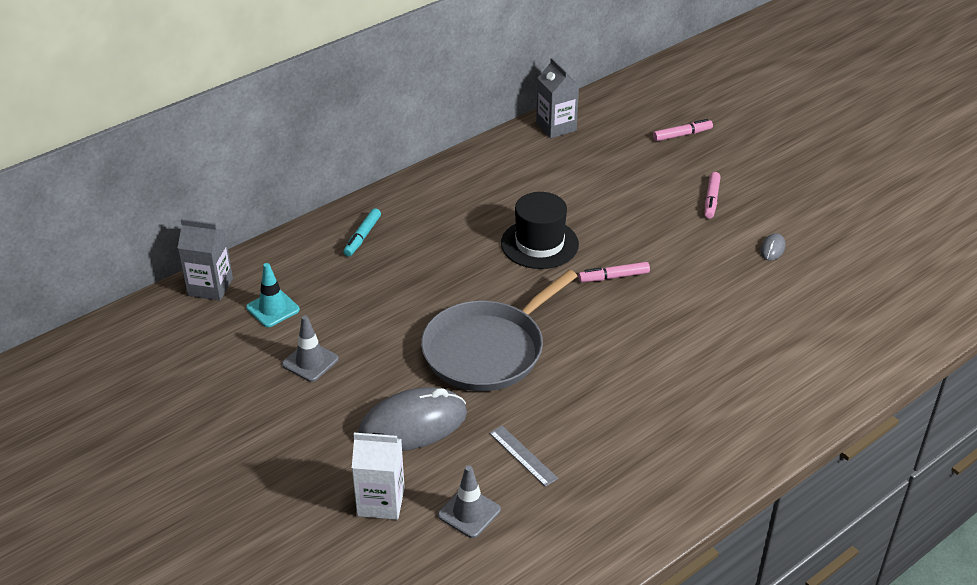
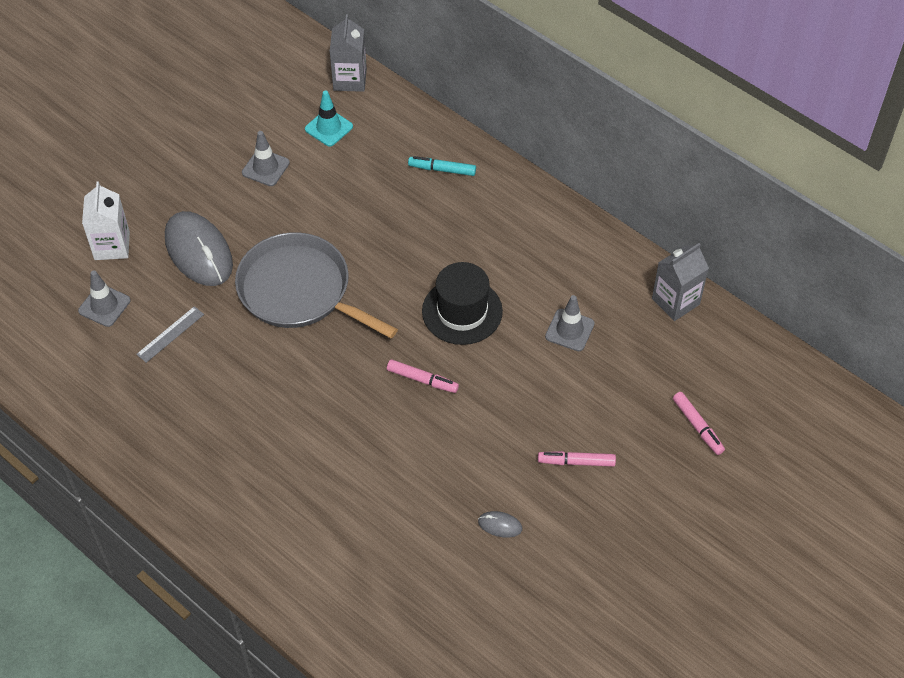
camera: 80 degrees right, 15 degrees up
(574, 185) = (569, 330): none -> grey traffic cone
(613, 277) = (422, 380): pink marker -> pink marker turned 135 degrees clockwise

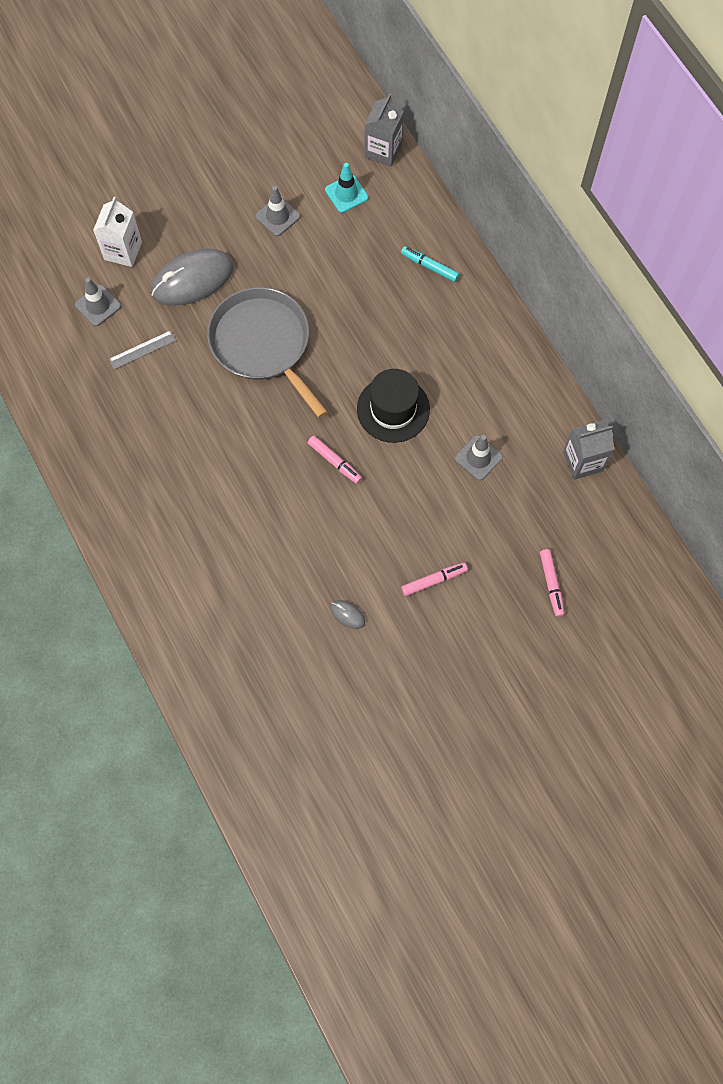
camera: 20 degrees right, 15 degrees up
(199, 252) = (192, 280): grey mouse -> grey mouse turned 75 degrees clockwise
(576, 462) = (434, 580): pink marker -> pink marker turned 135 degrees clockwise

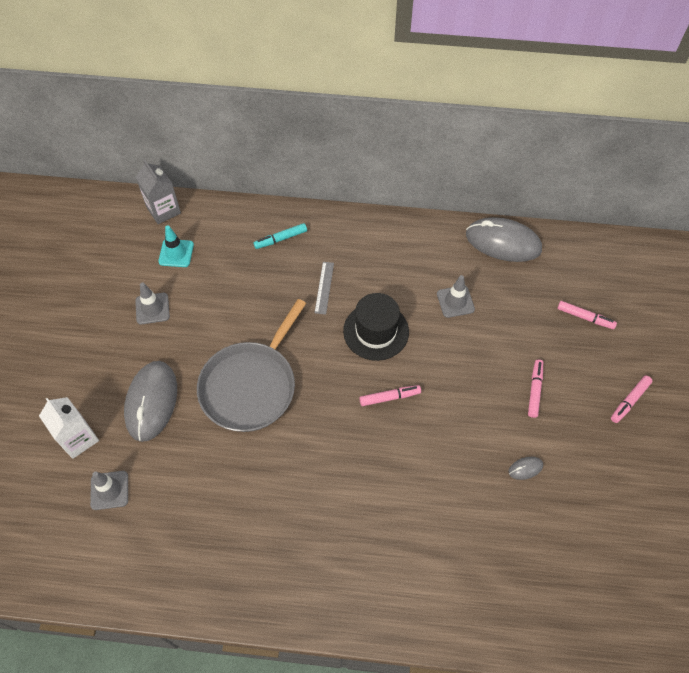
camera: 55 degrees left, 10 degrees down
(142, 350) = (180, 480): grey ruler -> grey ruler (324, 287)
(263, 344) = (251, 386): grey pan -> grey pan turned 60 degrees counterclockwise
(485, 671) = (629, 401): none -> pink marker
(582, 461) = (503, 242): grey carton -> grey mouse

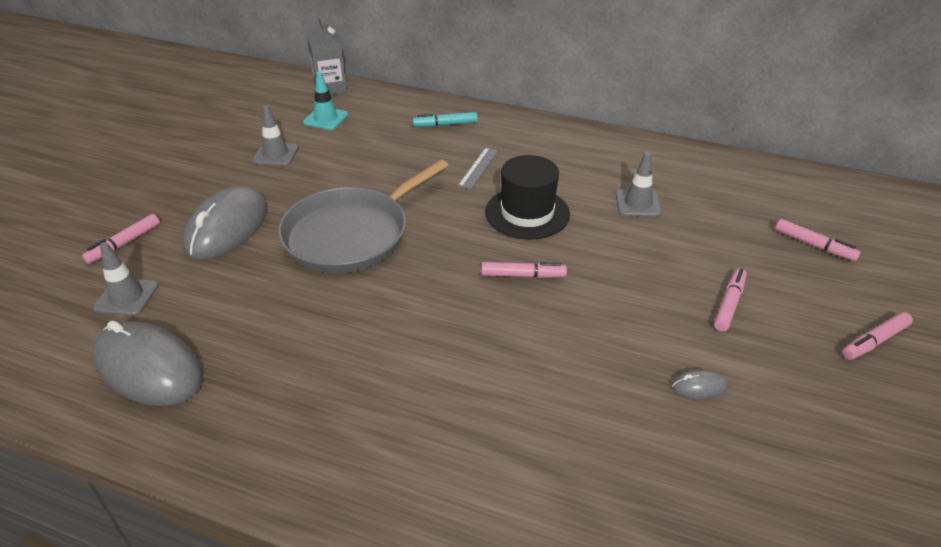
camera: 15 degrees right, 20 degrees down
(78, 438) = (124, 244): white carton -> pink marker
(503, 242) = (712, 164): grey mouse -> grey mouse (149, 368)

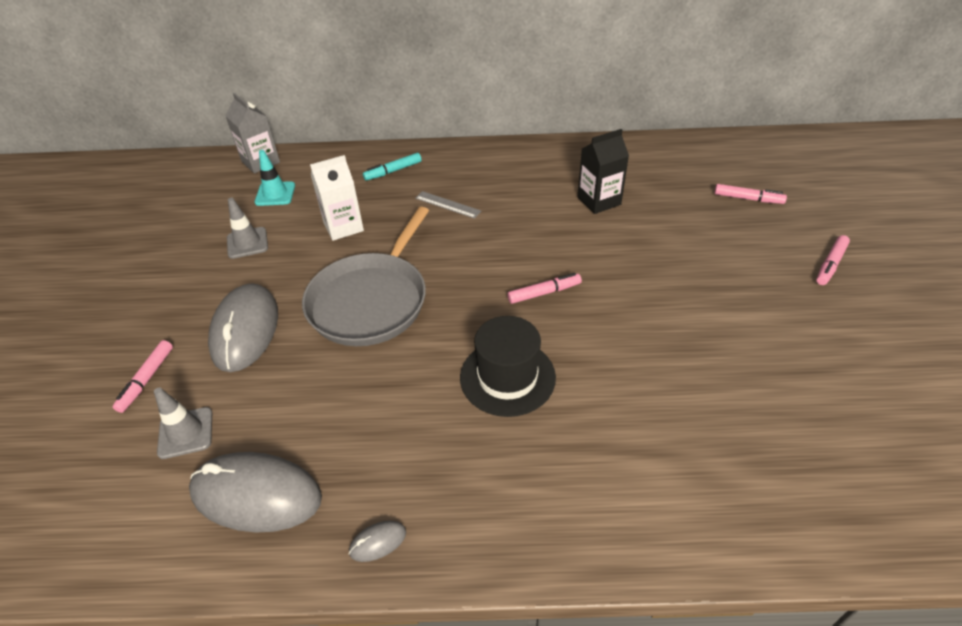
camera: 20 degrees left, 5 degrees up
(368, 162) = (343, 226): none -> white carton
(478, 168) = (447, 205): grey ruler -> grey ruler turned 60 degrees counterclockwise
(527, 213) = (514, 235): black hat -> black hat (507, 377)
(638, 204) = (599, 201): grey traffic cone -> black carton
(698, 387) = (732, 343): grey mouse -> grey mouse (378, 542)
(729, 304) = (716, 267): pink marker -> none

